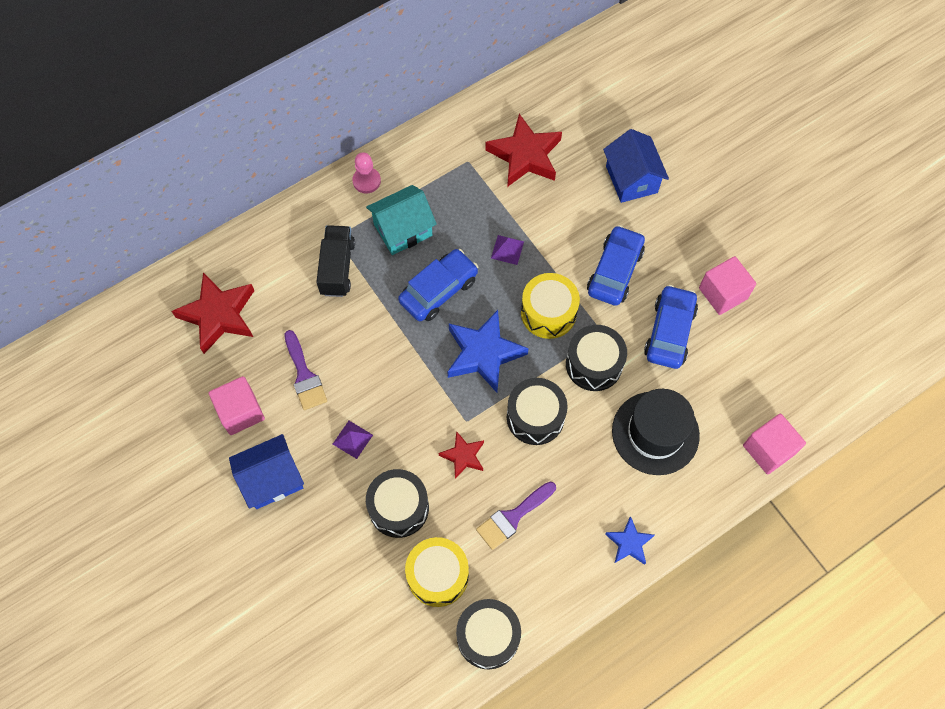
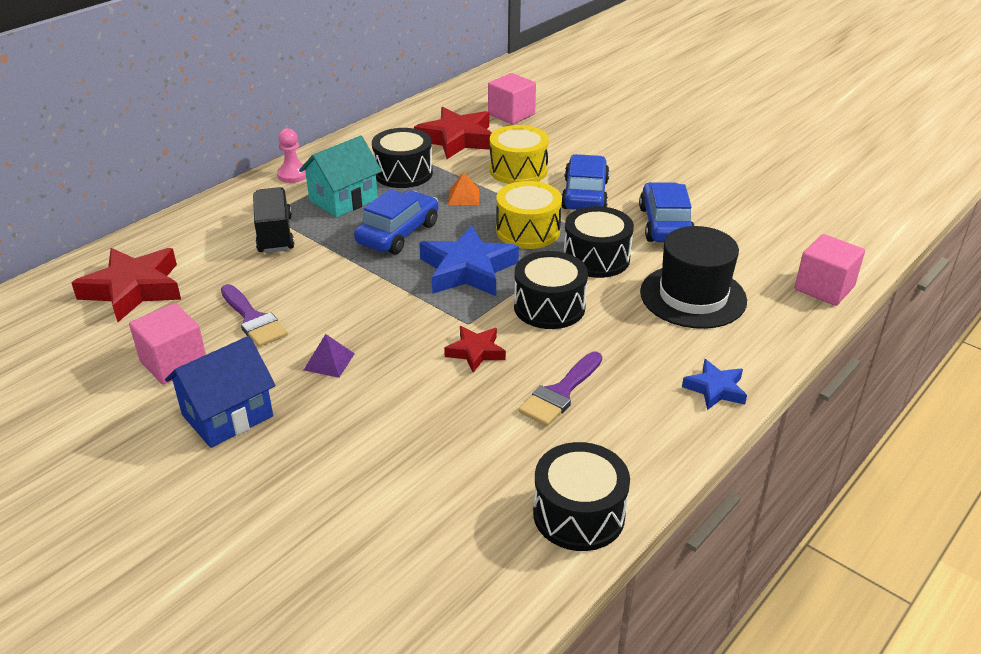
camera: 15 degrees left, 30 degrees down
(399, 508) = (409, 411): black drum -> black drum (403, 173)
(438, 575) = (484, 465): yellow drum -> yellow drum (518, 170)
(507, 249) = (464, 197): purple pyramid -> orange pyramid
(631, 179) = (571, 139): blue house -> none
(723, 293) = (704, 193): pink cube -> pink cube (511, 114)

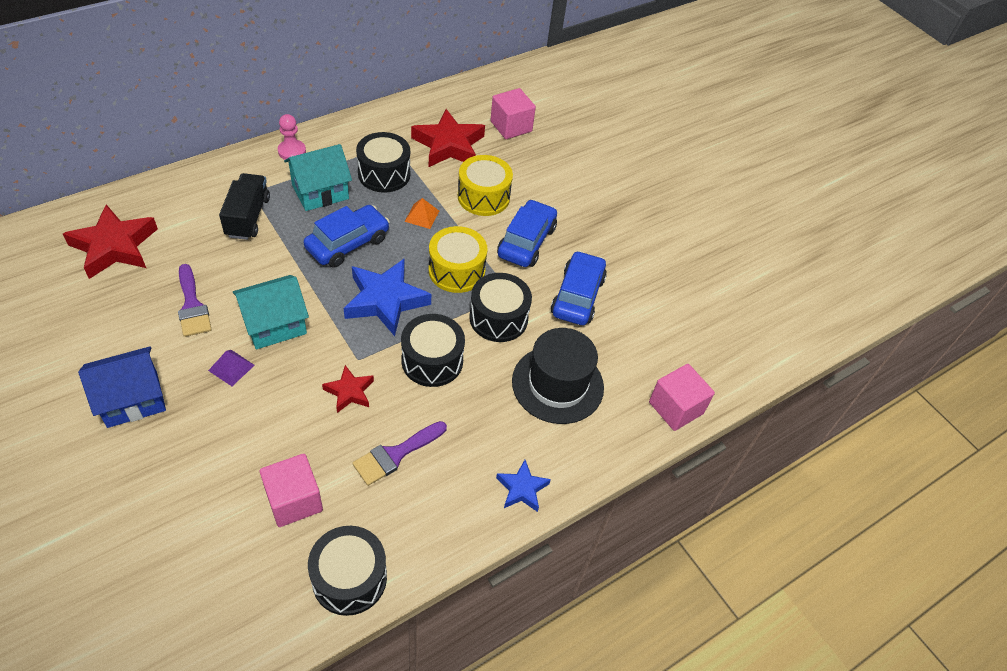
camera: 10 degrees right, 15 degrees up
(174, 363) = (114, 333): pink cube -> pink cube (294, 500)
(357, 315) = (275, 324): none -> turquoise house

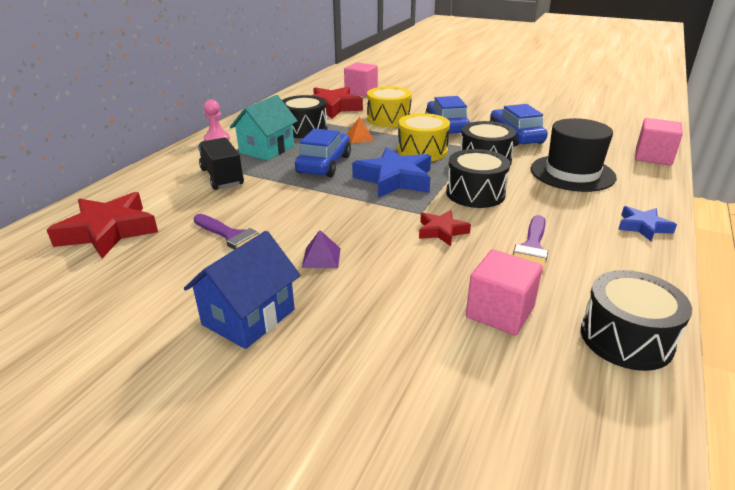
camera: 25 degrees left, 20 degrees down
(275, 324) = (325, 220): turquoise house -> none

